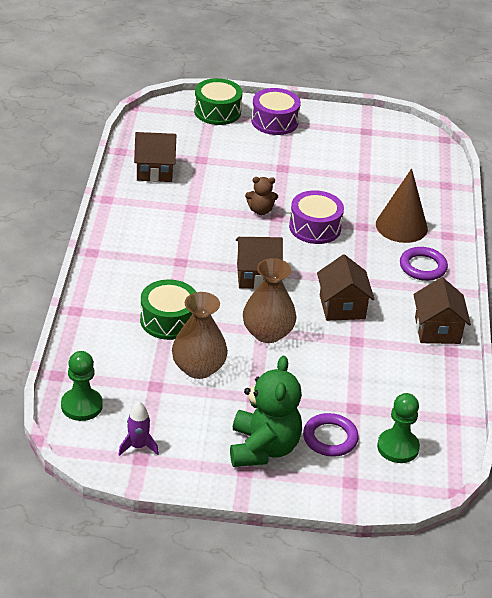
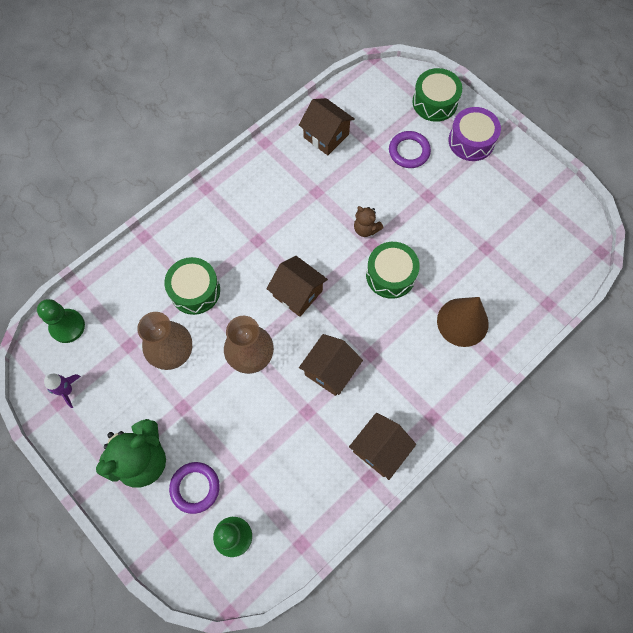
camera: 45 degrees right, 30 degrees up
(315, 227) = (390, 275): purple drum -> green drum
(423, 267) = (436, 377): purple ring -> purple ring (409, 151)

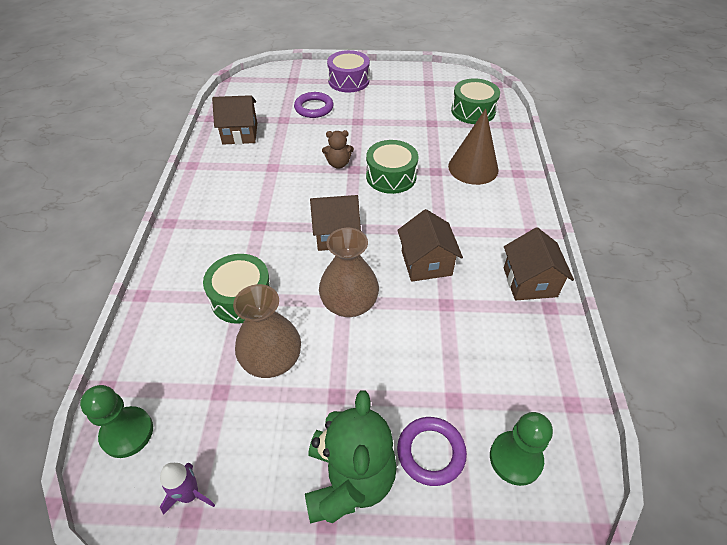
camera: 45 degrees left, 20 degrees down
(434, 102) = (299, 77): green drum -> green drum (473, 111)

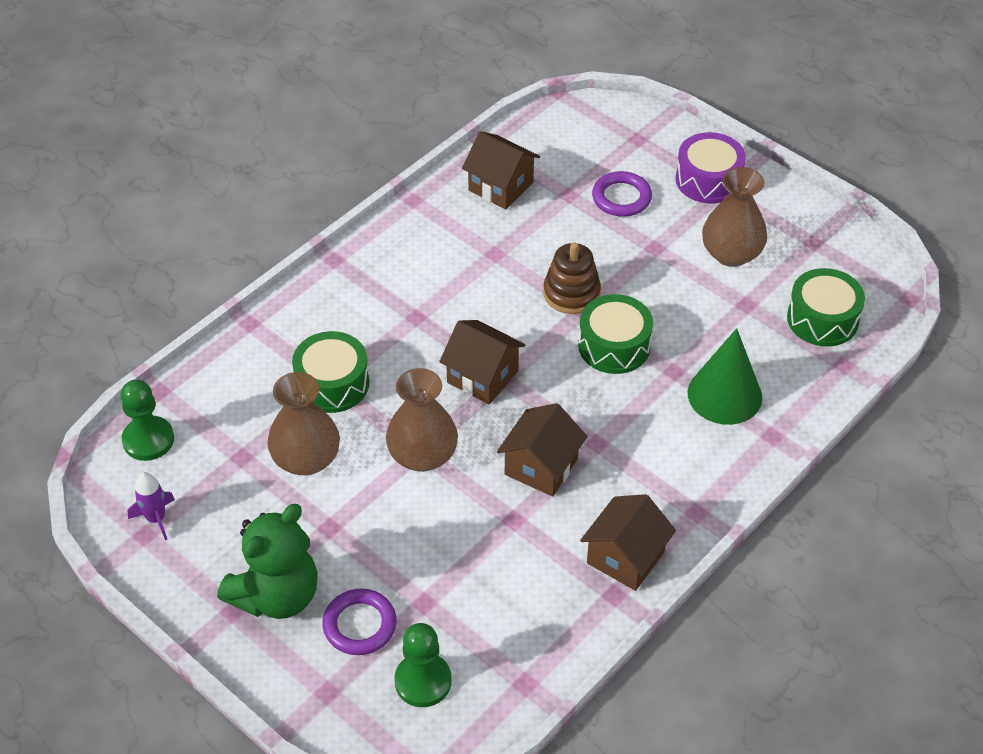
camera: 40 degrees right, 0 degrees up
(338, 164) = (571, 293): brown teddy bear -> brown stacking toy
(397, 105) = (731, 254): none -> brown vase
(473, 168) = (724, 395): brown cone -> green cone

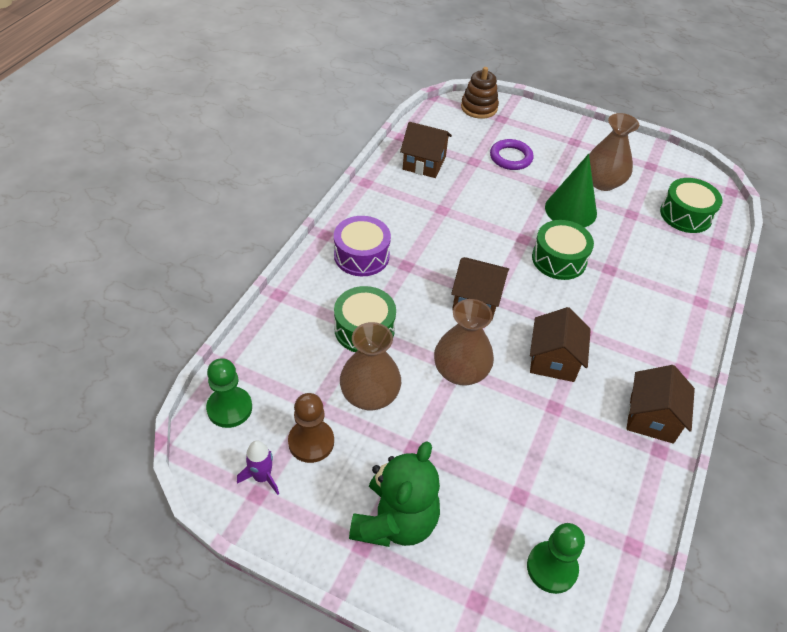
camera: 20 degrees left, 0 degrees up
(221, 495) = (311, 442): none -> brown pawn
(360, 625) = (476, 530): purple ring -> none
(571, 293) = (510, 228): brown stacking toy -> brown stacking toy (479, 107)
(708, 180) = (561, 137): purple drum -> purple drum (361, 255)
(724, 395) = (652, 279): green cone -> green cone (570, 210)

